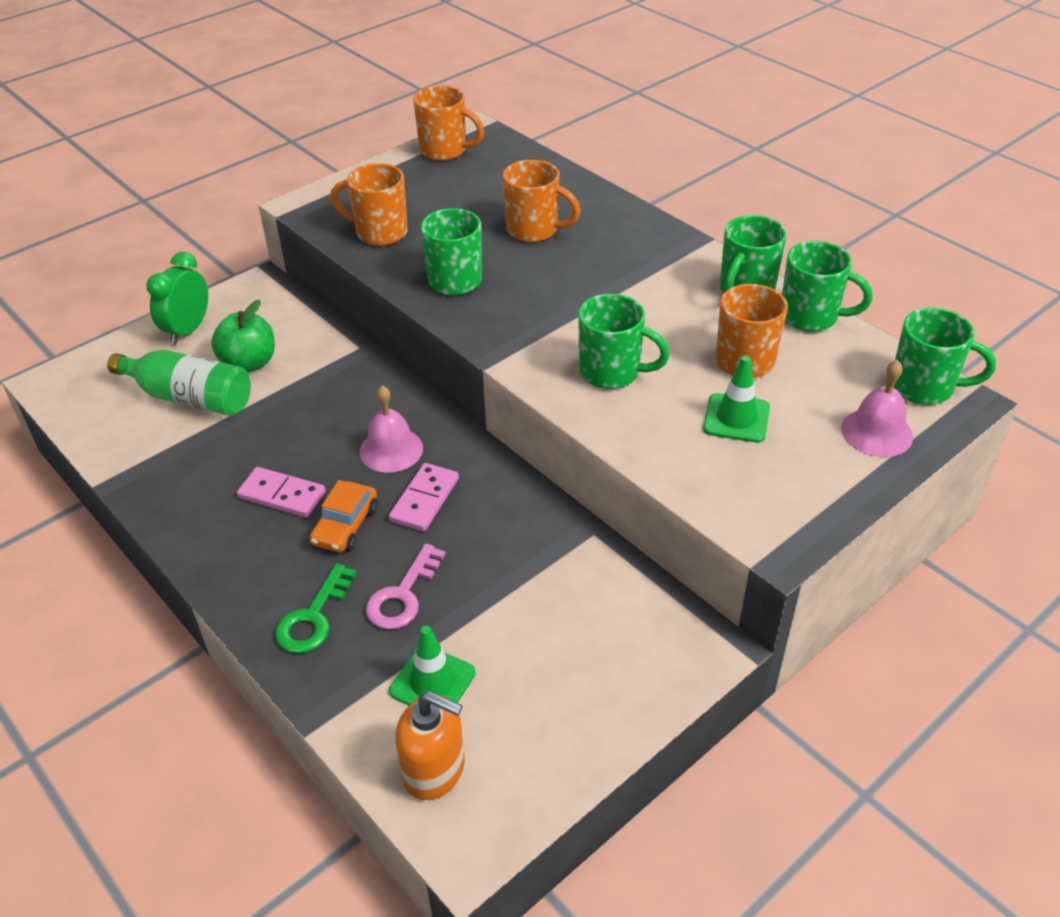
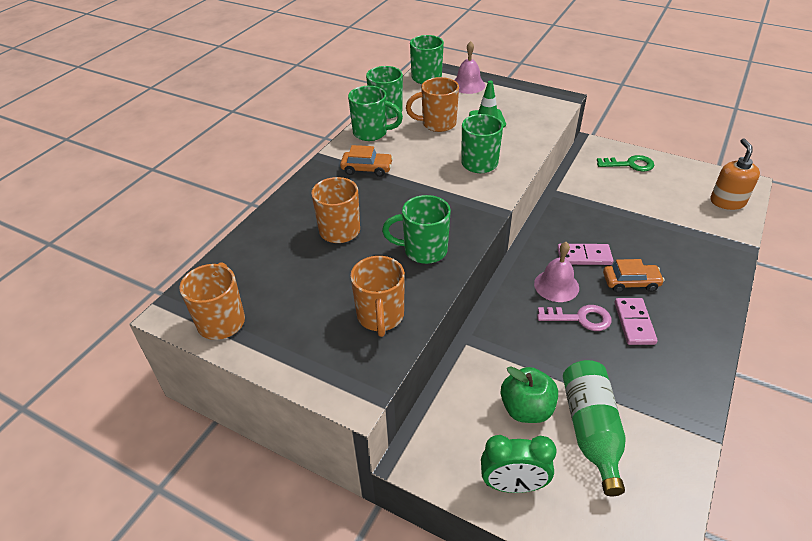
camera: 110 degrees left, 0 degrees up
(313, 618) = (699, 270): green key -> green key (630, 164)
(402, 595) = (654, 242): pink key -> pink key (580, 318)
(432, 682) = (689, 215): green traffic cone -> none
(651, 270) = (367, 169): none -> orange car

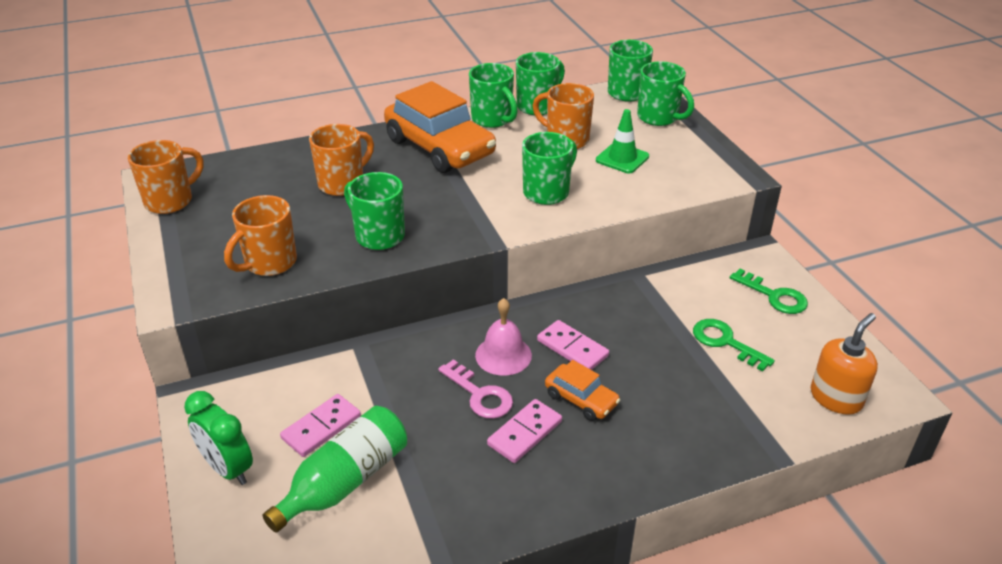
camera: 40 degrees right, 5 degrees down
(367, 169) = (440, 147): orange car -> orange car, size x2.08
(468, 85) = (659, 118): pink bell -> green mug
(526, 409) = (321, 427): green apple -> pink domino
(645, 204) = (725, 342): none -> green key

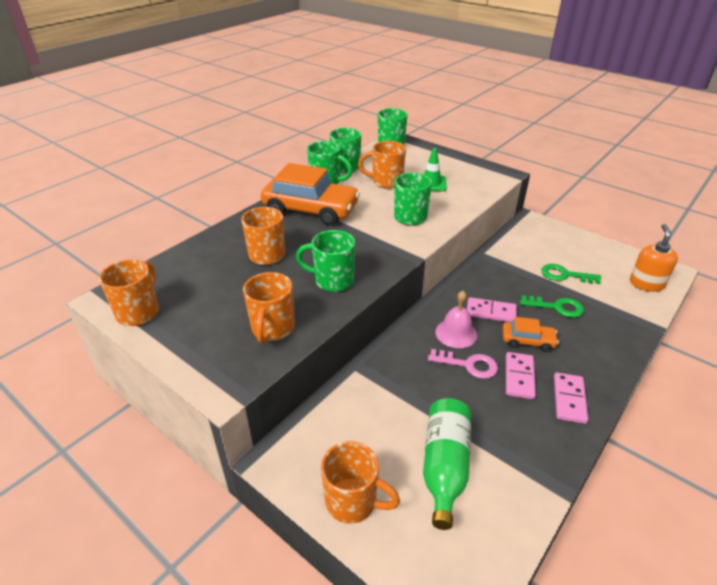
camera: 30 degrees left, 0 degrees up
(228, 469) = (353, 501): green clock -> orange mug
(321, 427) = (390, 436): pink domino -> pink domino (569, 399)
(659, 118) = (425, 154): green mug -> none
(774, 296) = (561, 240): green key -> green key (557, 307)

